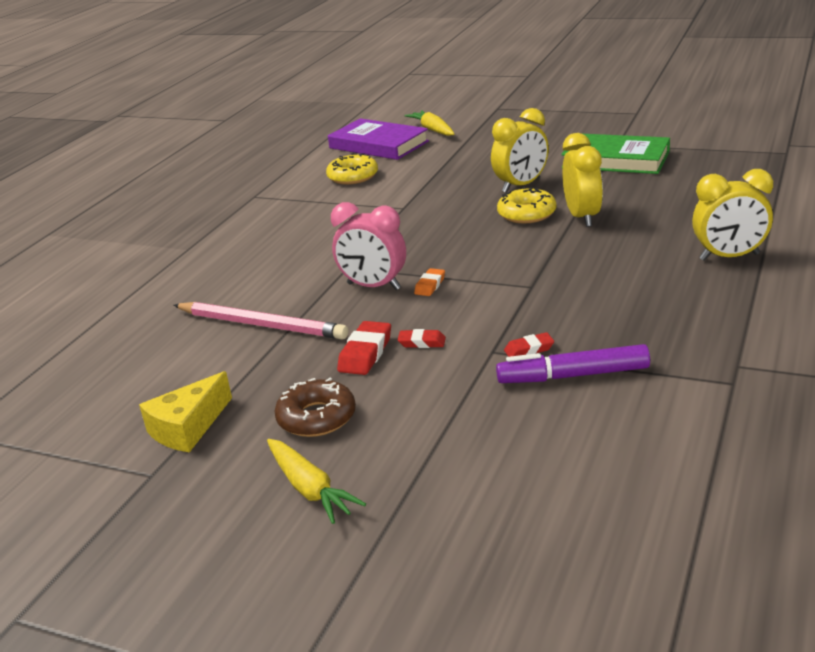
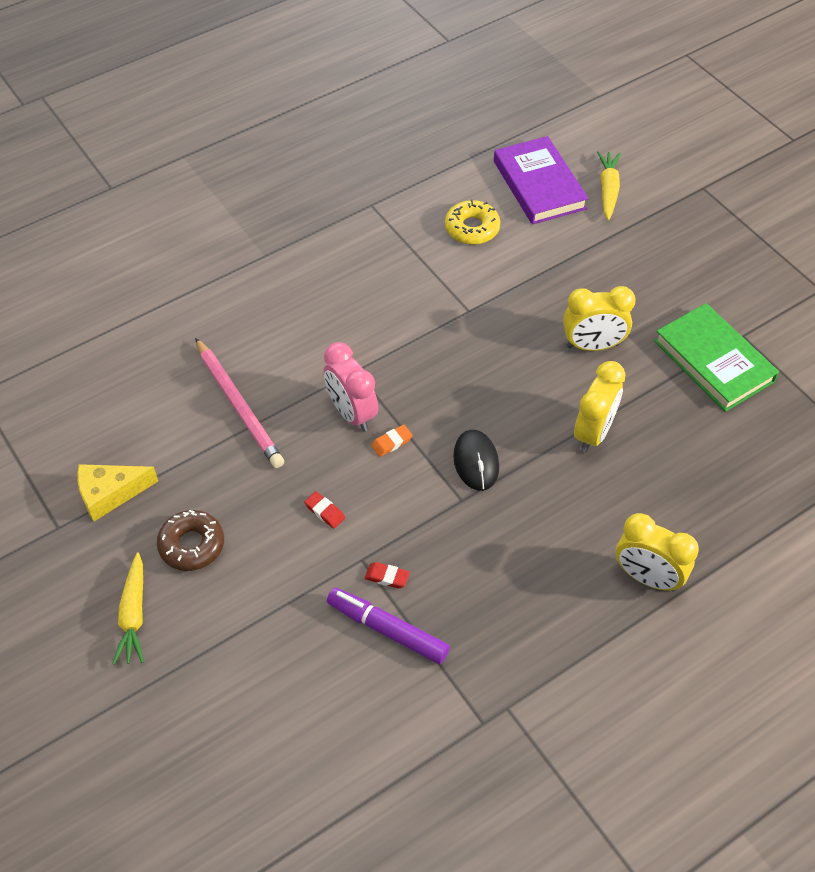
camera: 30 degrees right, 25 degrees up
(365, 353) = (278, 495): red eraser -> none
(514, 265) = (476, 462): none -> black mouse
(526, 214) = (555, 394): yellow donut -> none

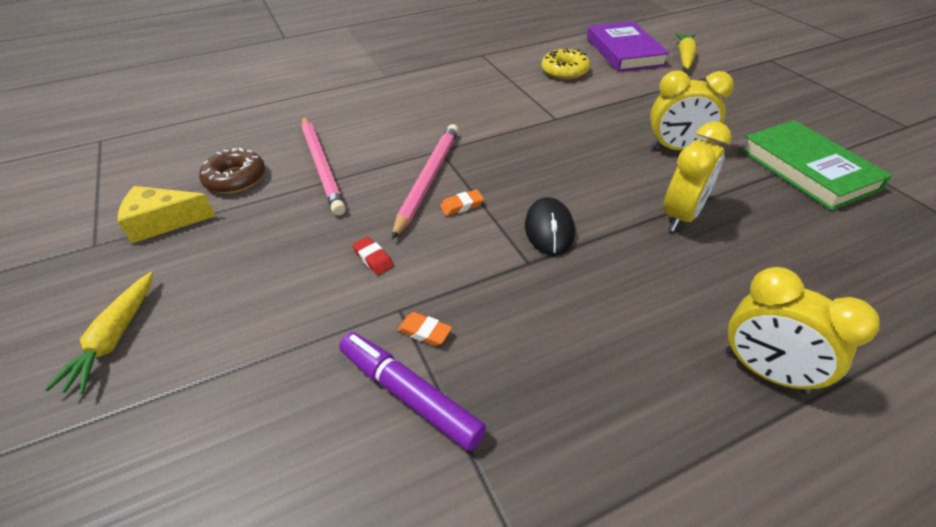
camera: 10 degrees right, 10 degrees down
(192, 545) = (218, 274): brown donut -> brown donut (235, 179)
(352, 413) = (427, 179): pink clock -> pink pencil
(387, 577) = (424, 332): red eraser -> orange eraser

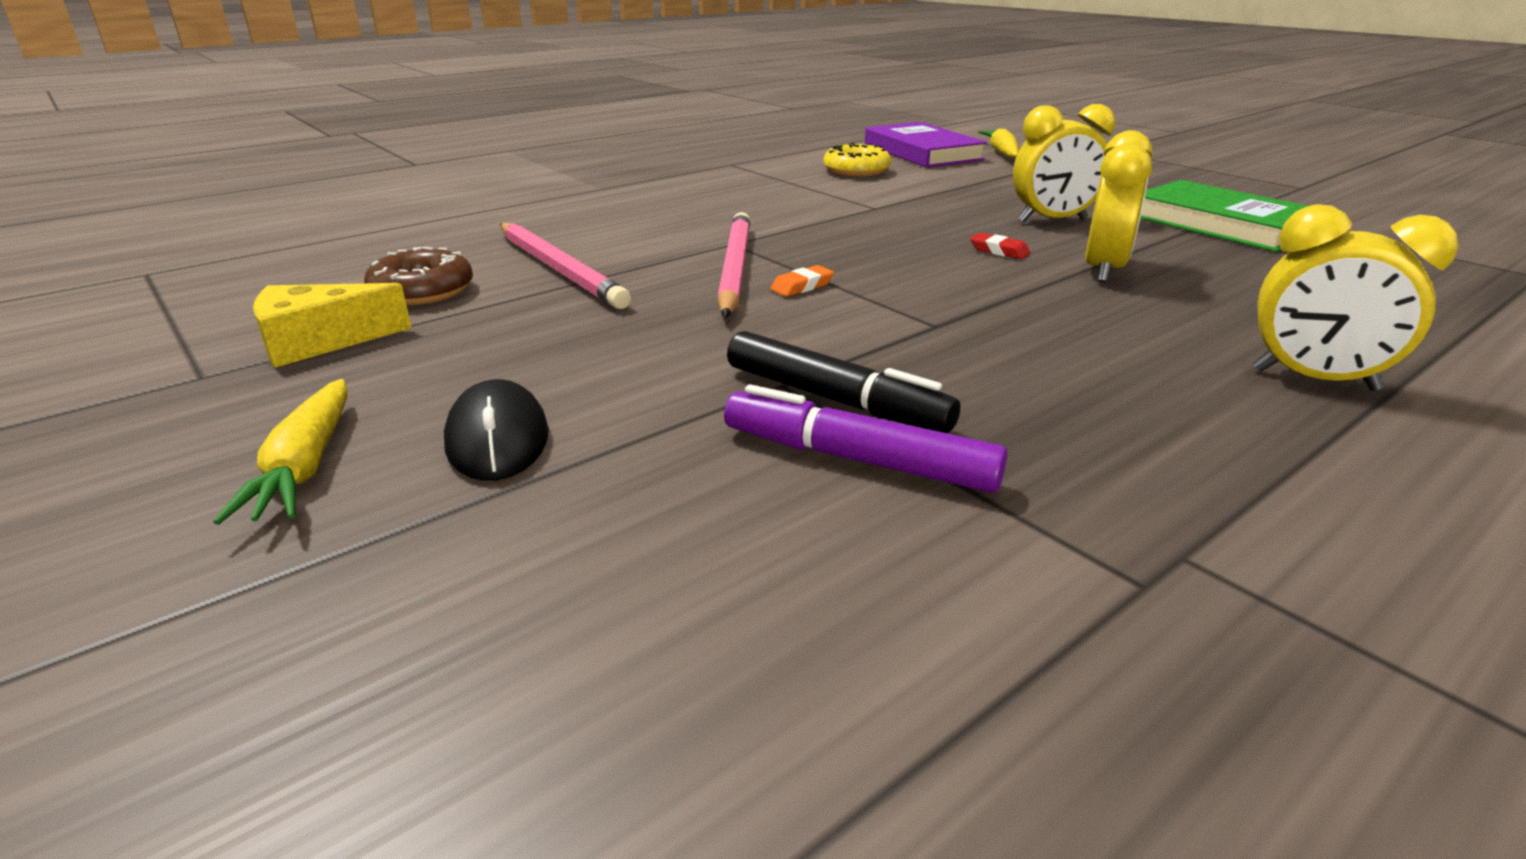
camera: 15 degrees left, 15 degrees down
(373, 258) = (704, 343): red eraser -> red eraser (999, 251)
(424, 332) = (835, 400): orange eraser -> black marker
(549, 229) = (941, 295): black mouse -> black mouse (497, 439)

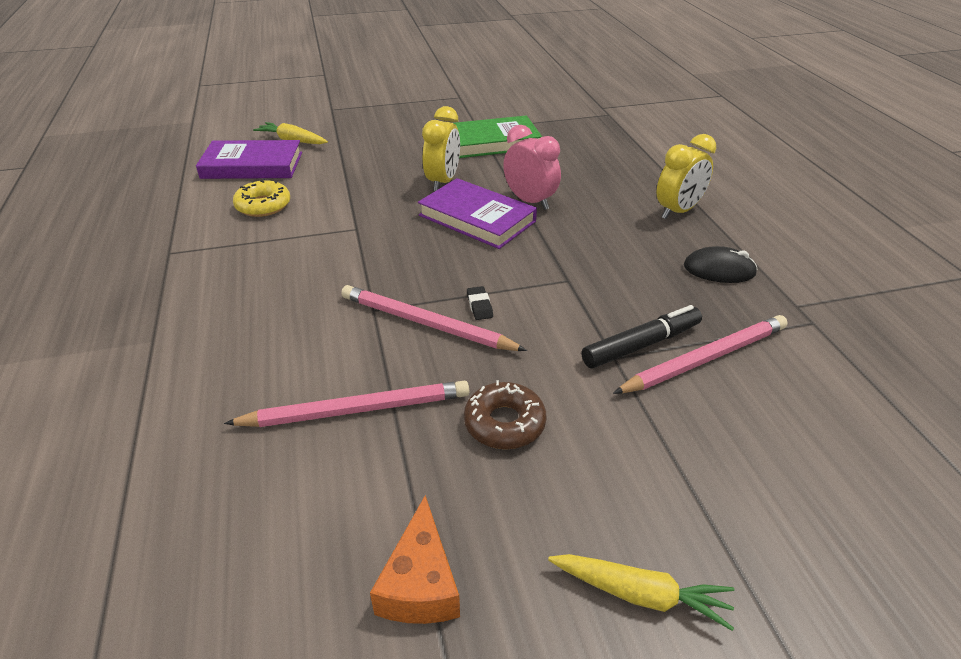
camera: 65 degrees left, 10 degrees up
(320, 342) = (420, 583): yellow cheese -> orange cheese
(422, 291) = (344, 503): brown donut -> brown donut (504, 423)
(497, 439) = (637, 490): black mouse -> black mouse (719, 270)
(802, 286) = (479, 306): orange eraser -> black eraser
(858, 459) = (704, 358): purple marker -> pink pencil
(999, 251) = (477, 218): red eraser -> purple book
(1103, 270) = (530, 201): yellow clock -> pink clock

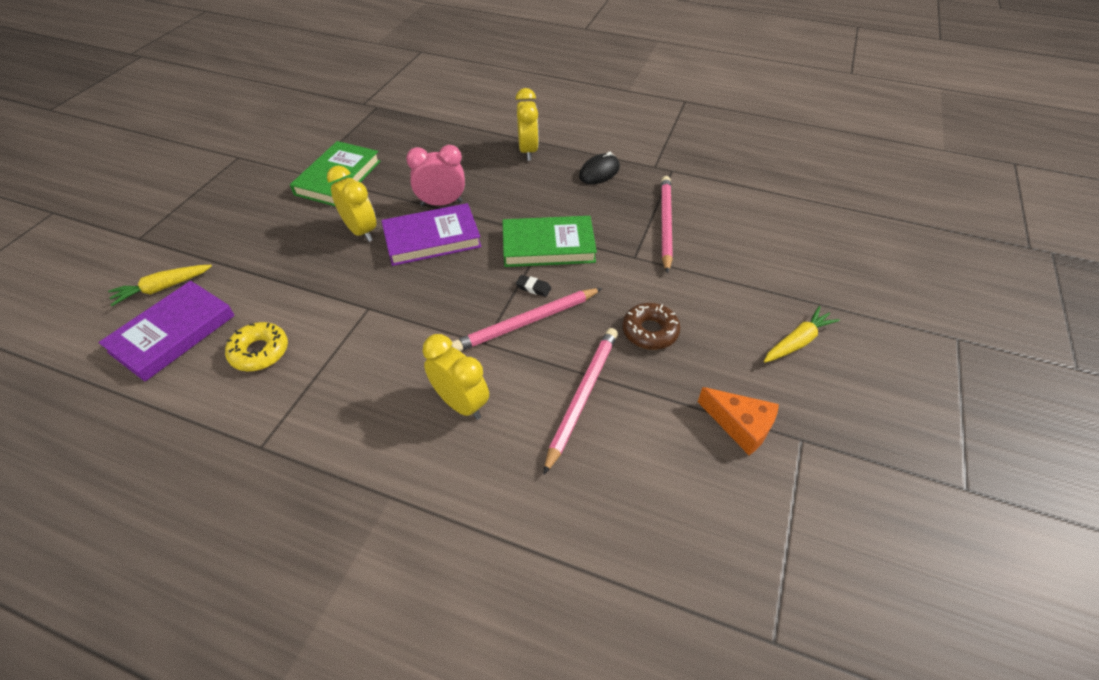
camera: 55 degrees left, 10 degrees up
(285, 331) = (461, 403): none -> yellow clock
(552, 288) = (548, 246): none -> green book
(641, 345) = (634, 240): black marker -> none

